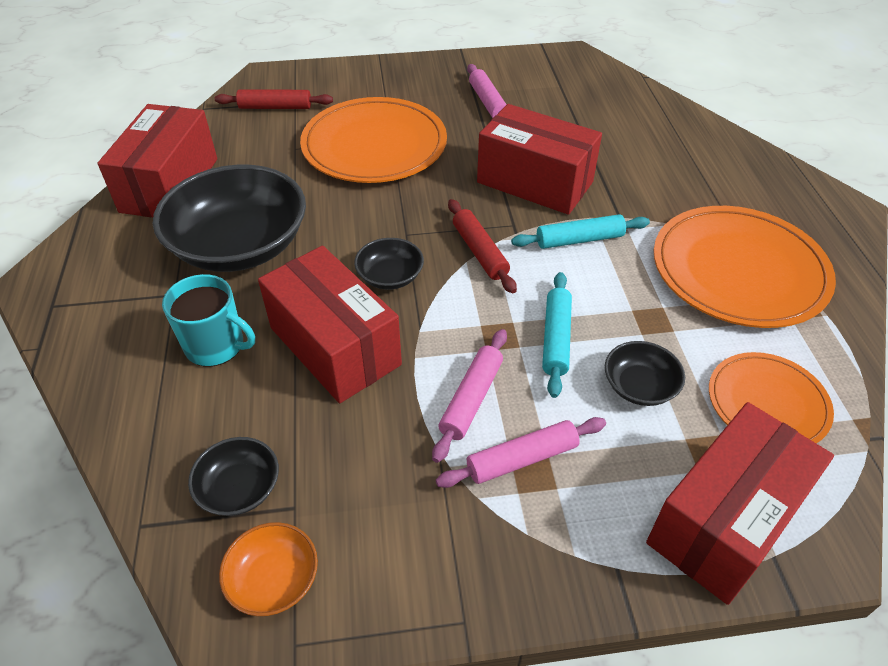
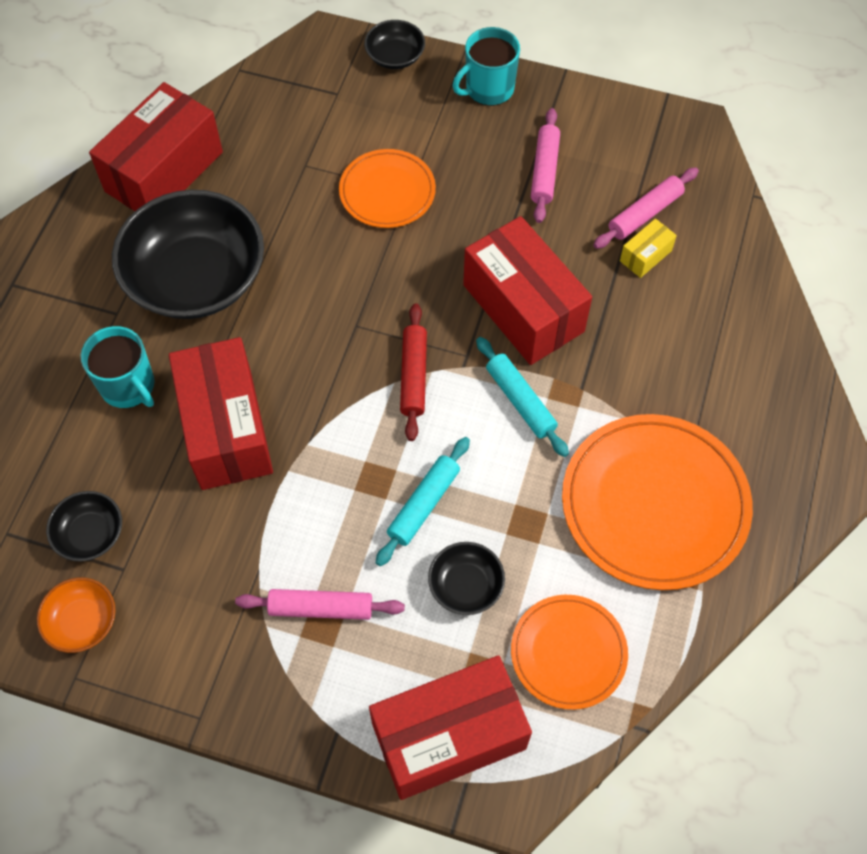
camera: 25 degrees right, 15 degrees up
(275, 107) = (313, 95): red rolling pin -> none
(374, 145) = (387, 191): orange plate -> orange plate, size x0.59
(390, 276) = (314, 371): black bowl -> black bowl (395, 56)
(412, 71) = (488, 89): none -> turquoise mug
(471, 399) = (312, 534): pink rolling pin -> pink rolling pin (645, 214)
(579, 239) = (520, 401): turquoise rolling pin -> turquoise rolling pin turned 45 degrees clockwise
(599, 127) = (645, 256): none -> yellow box

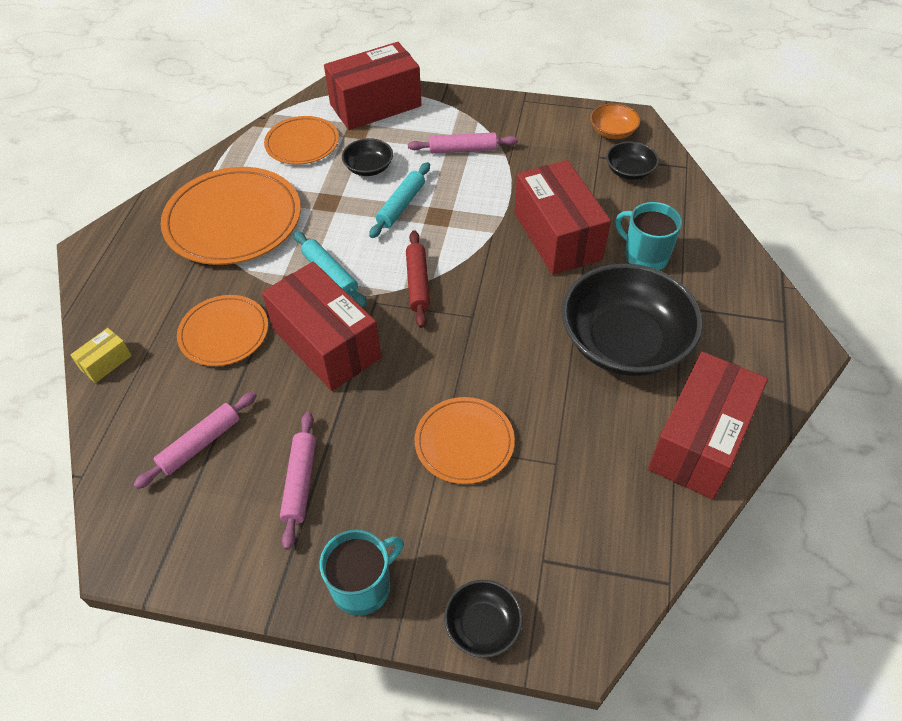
camera: 175 degrees right, 10 degrees down
(640, 333) = (224, 333): none -> orange plate
(645, 256) = (207, 401): yellow box -> yellow box (106, 362)

